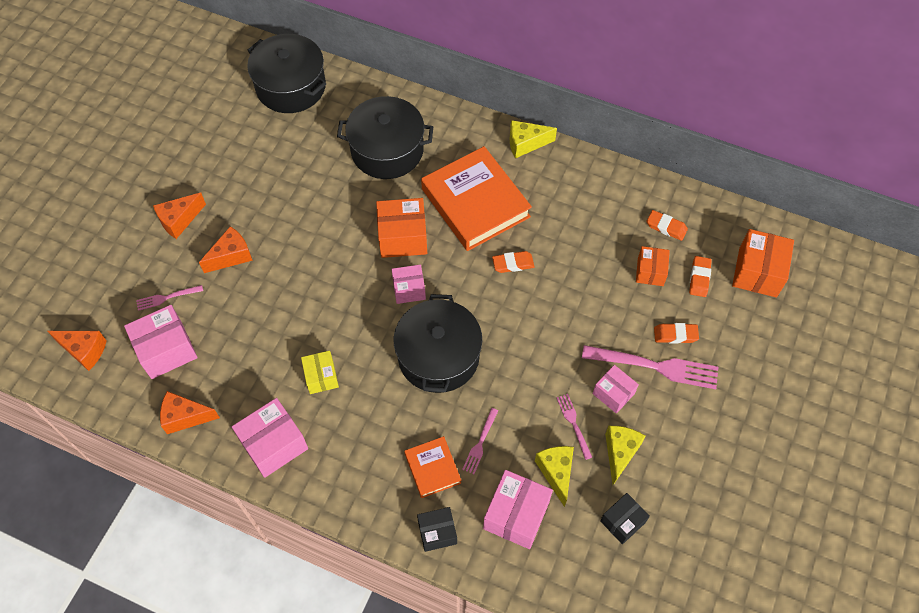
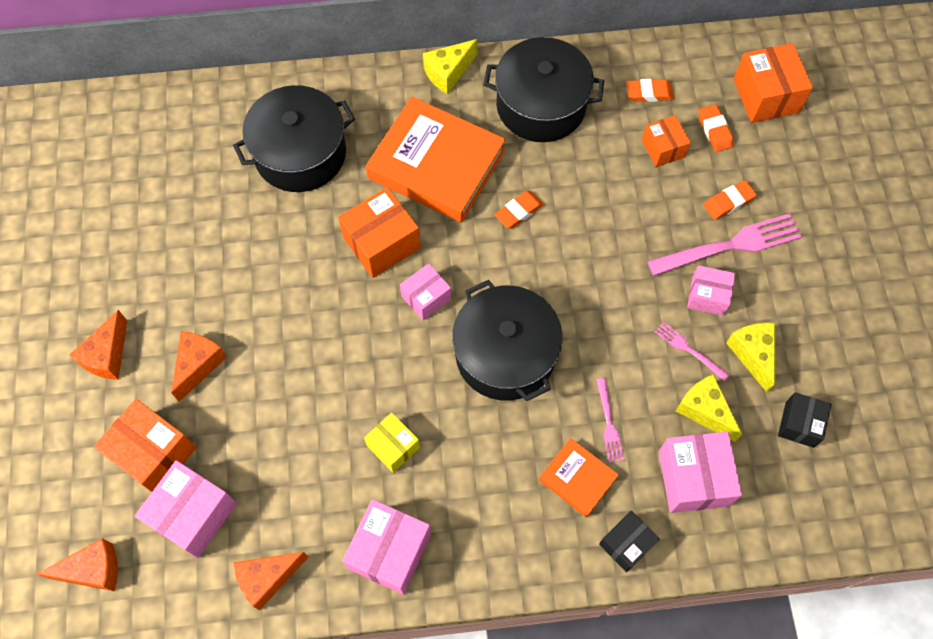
camera: 30 degrees left, 5 degrees up
(167, 297) = (153, 453): pink fork -> orange box
(291, 86) = (139, 133): black pot -> black pot (541, 105)

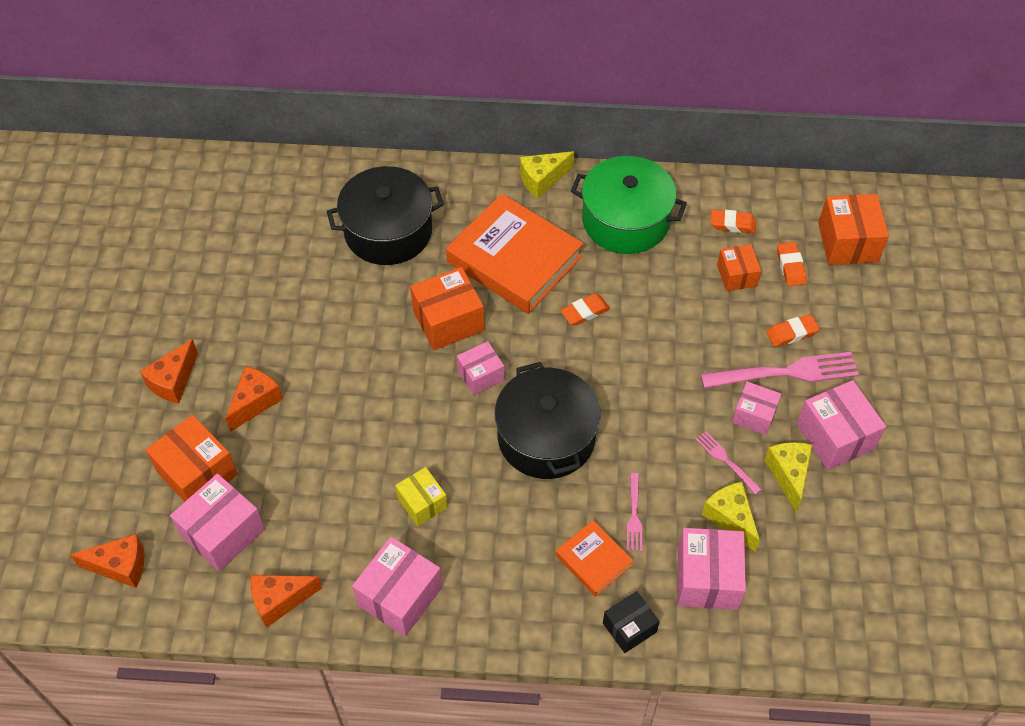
camera: 10 degrees right, 10 degrees down
(541, 105) = (625, 220): black pot -> green pot
(790, 305) = (835, 436): none -> pink box
(799, 424) = (823, 546): black box -> none

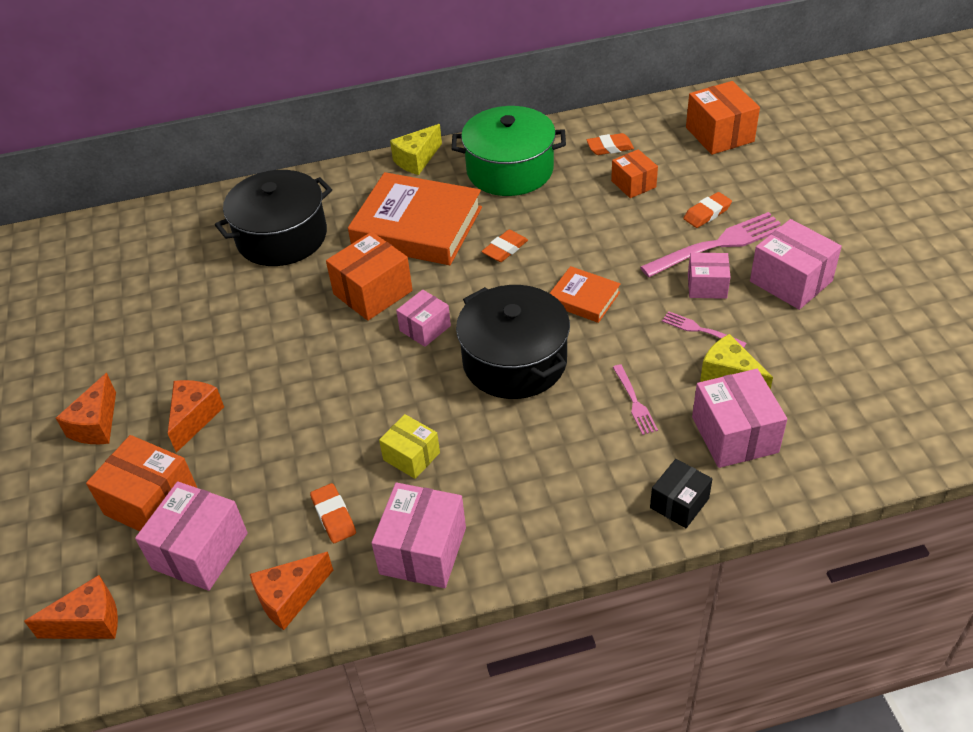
camera: 15 degrees left, 10 degrees down
(593, 560) = (613, 454): orange book -> orange book (584, 298)
(788, 475) = (765, 324): yellow cheese -> none
(790, 266) = (679, 165): orange eraser -> orange eraser (333, 516)

